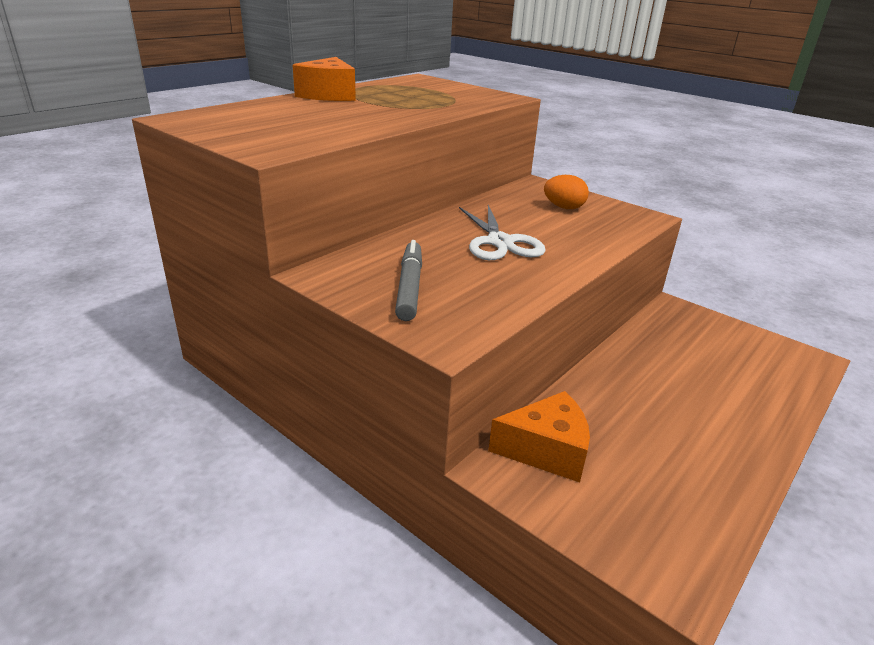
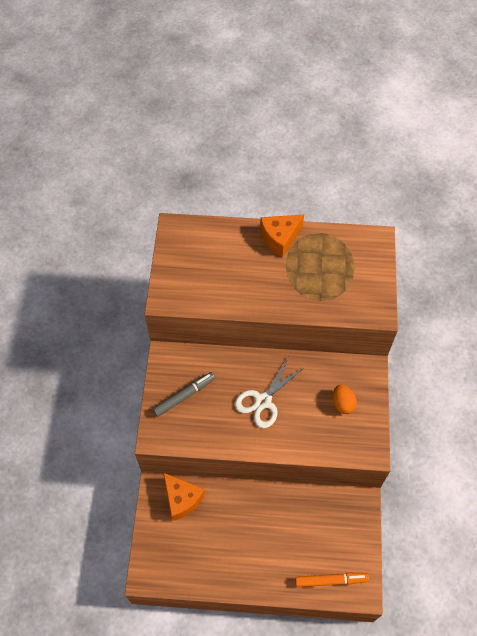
camera: 55 degrees right, 30 degrees up
(782, 374) = (331, 580): none -> orange marker

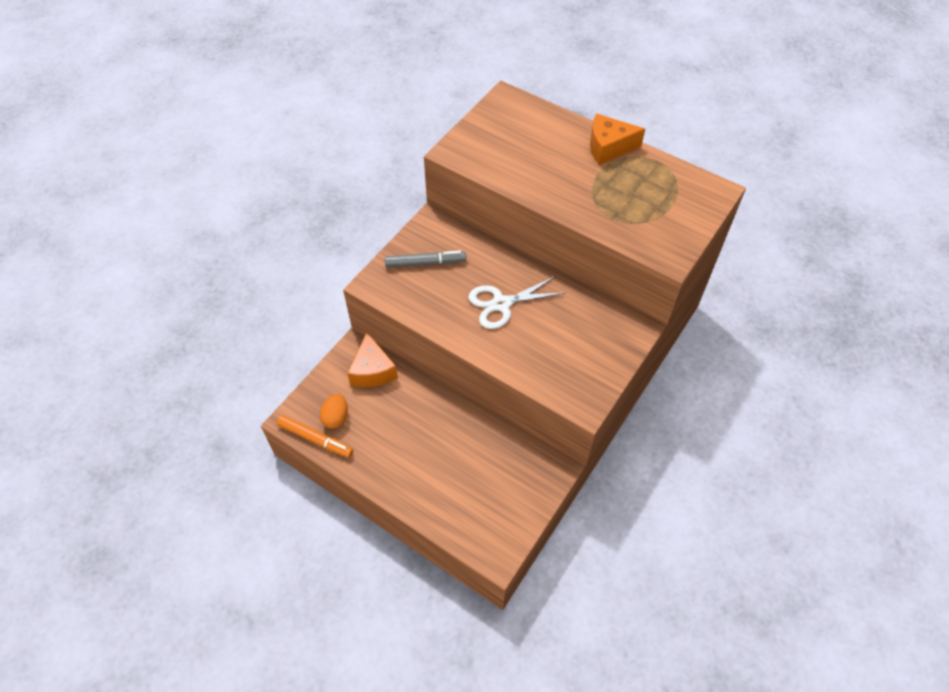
camera: 30 degrees right, 5 degrees down
(331, 580) = (471, 525): orange marker -> orange marker (315, 439)
(342, 403) = (585, 345): orange egg -> orange egg (336, 417)

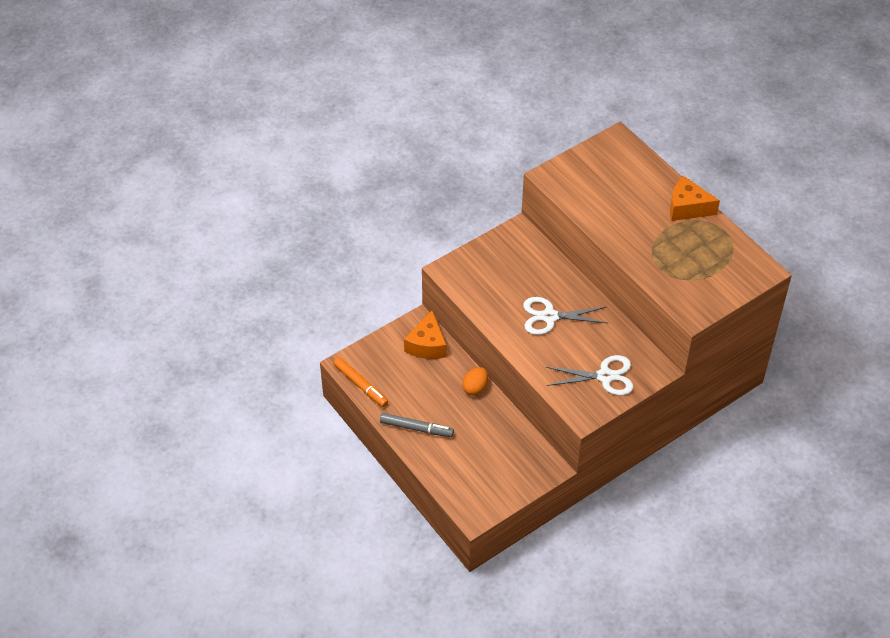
camera: 20 degrees right, 5 degrees down
(336, 417) = (383, 373): orange egg -> orange egg (475, 388)
(425, 263) = (499, 265): grey marker -> grey marker (416, 428)
(588, 353) = (605, 376): none -> white scissors

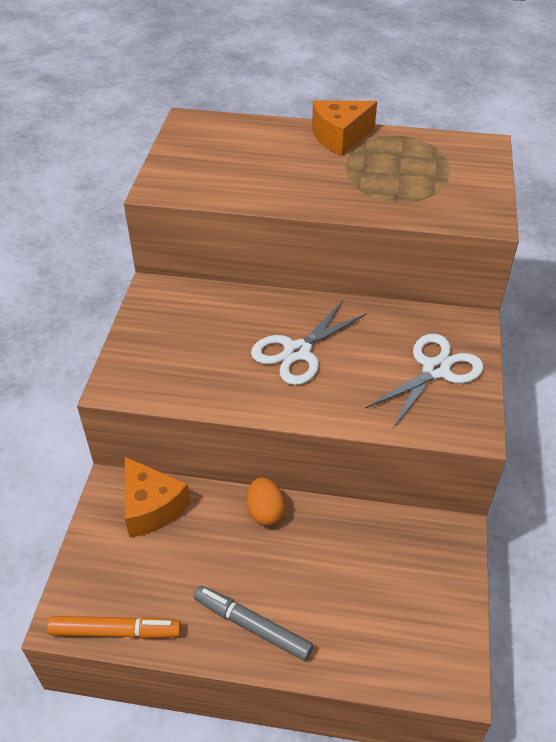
camera: 45 degrees left, 5 degrees down
(416, 428) = (252, 626): grey marker -> grey marker turned 120 degrees counterclockwise

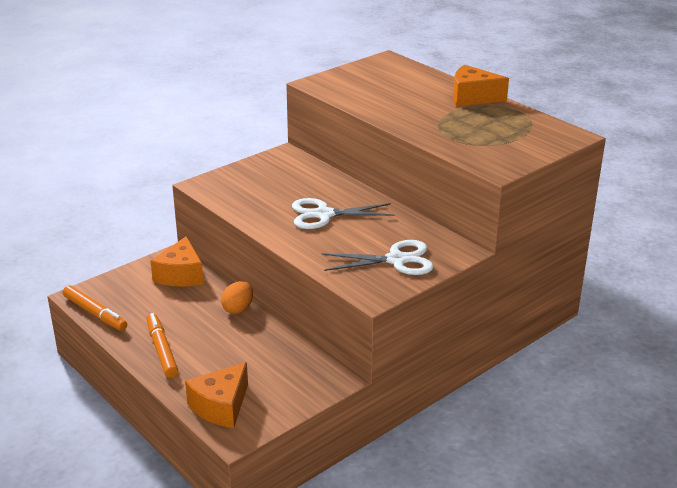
camera: 40 degrees right, 15 degrees down
(252, 626) = (162, 350): grey marker -> orange marker
(399, 654) = (221, 406): none -> orange cheese

